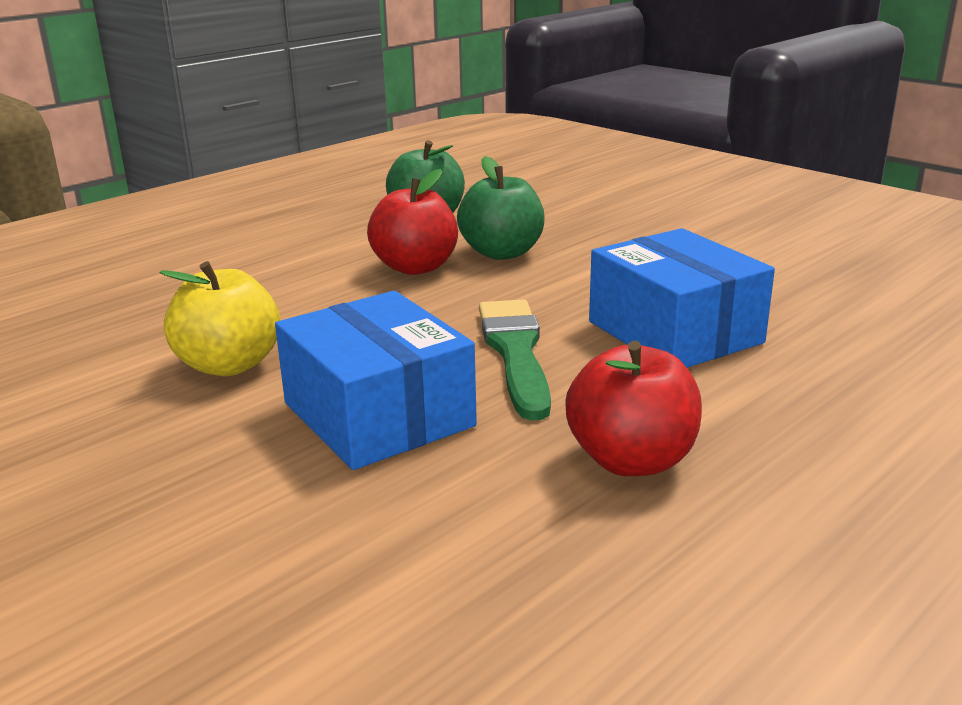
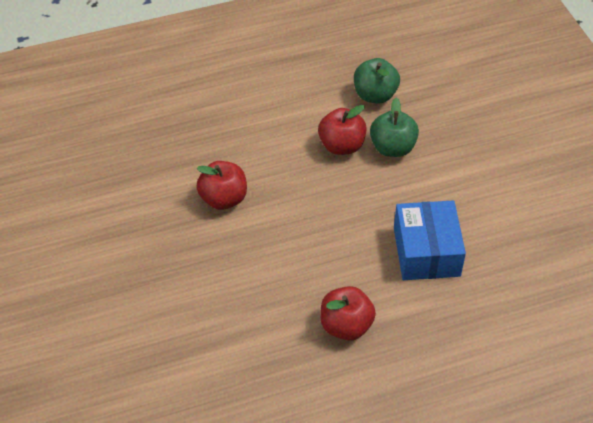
camera: 25 degrees right, 25 degrees up
(229, 365) = (223, 199): yellow apple -> red apple
(378, 414) = (267, 258): blue box -> none
(515, 352) = (346, 238): green brush -> none

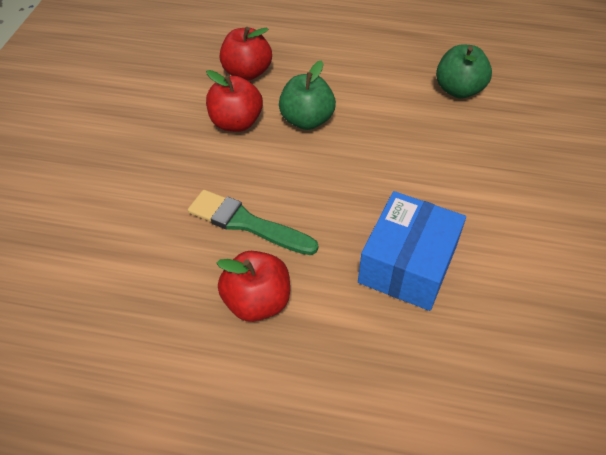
camera: 30 degrees right, 0 degrees up
(296, 275) = (247, 223): none -> green brush
(341, 146) = (389, 122): red apple -> red apple (247, 73)
(392, 148) = (443, 144): green apple -> green apple (306, 120)

